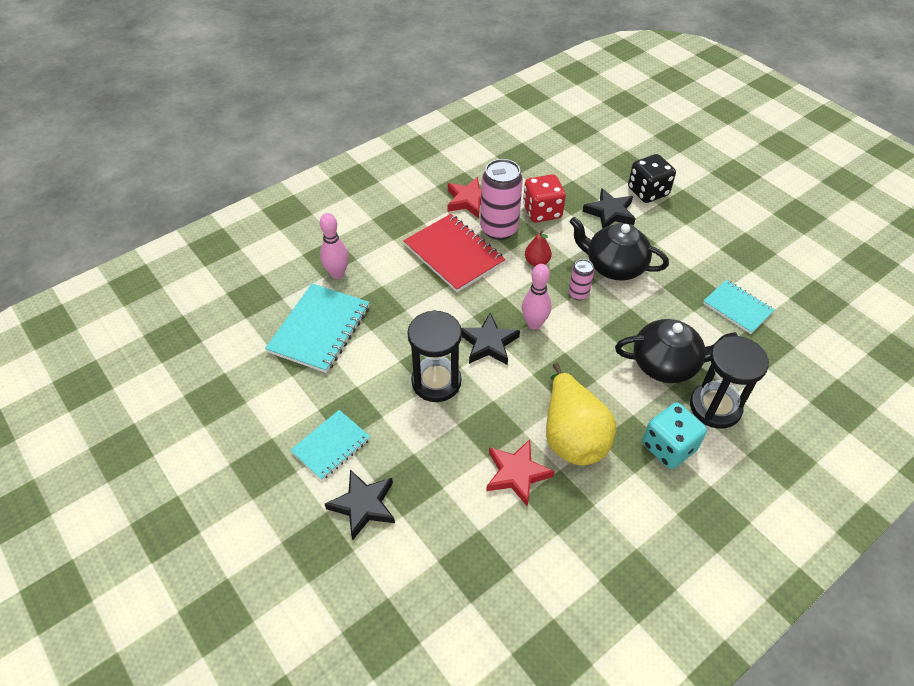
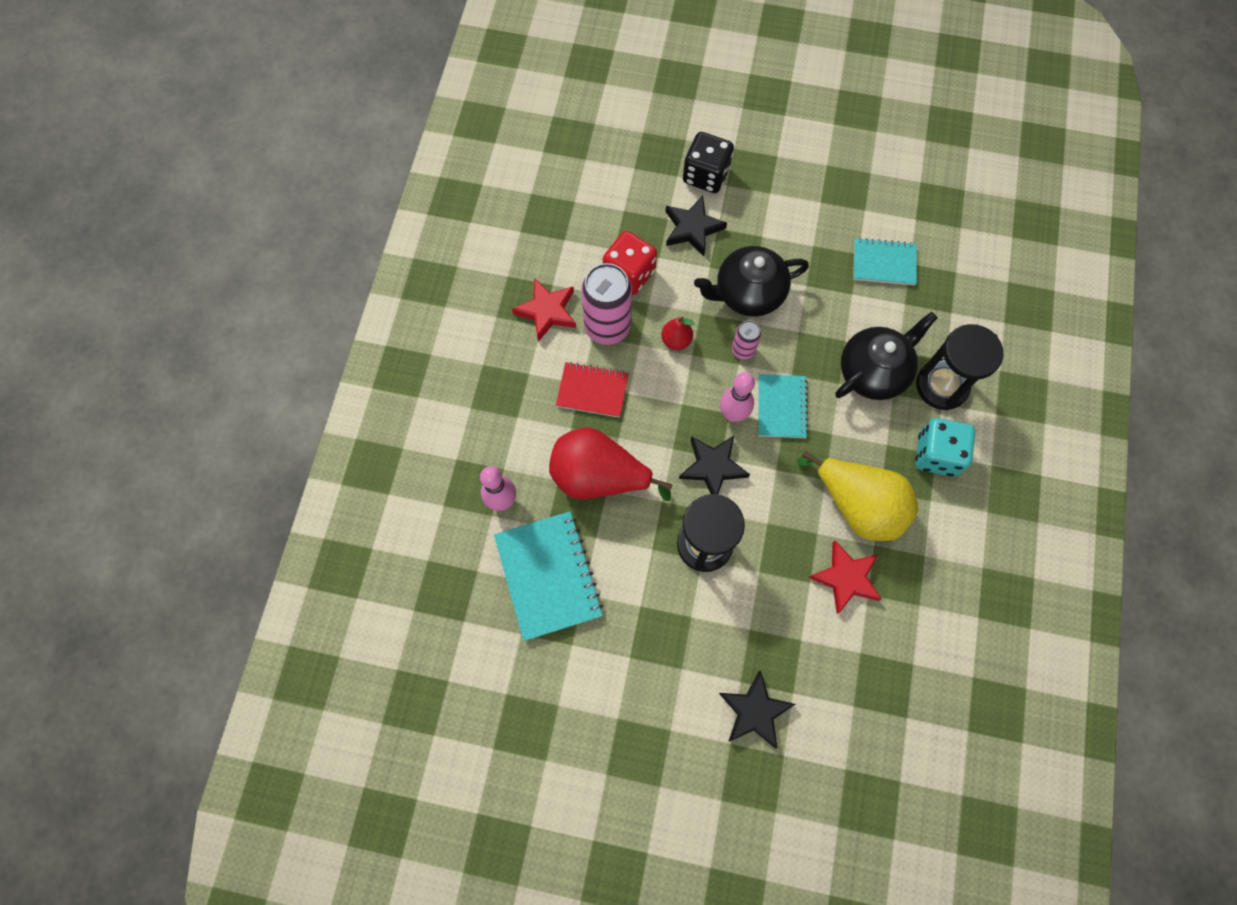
camera: 40 degrees left, 20 degrees up
(331, 446) = (676, 682): turquoise notebook -> turquoise notebook (781, 407)
(408, 300) = (599, 477): none -> red pear
(454, 254) = (592, 391): red notebook -> red notebook, size x0.63

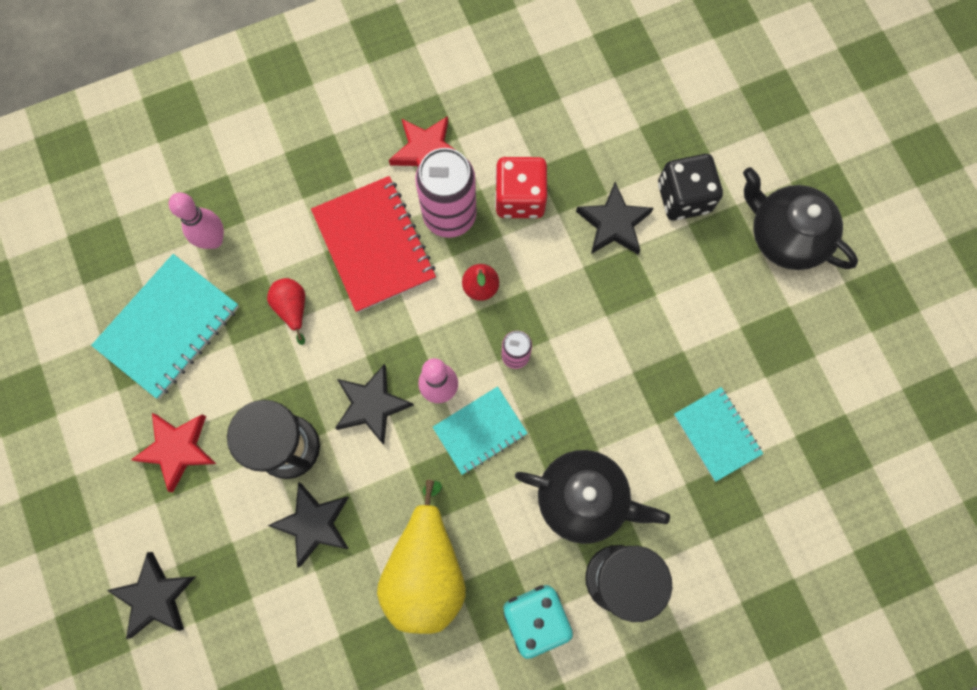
camera: 55 degrees right, 5 degrees up
(592, 391) = (374, 245): red notebook -> red notebook, size x1.60
(599, 477) = (292, 308): red pear -> red pear, size x0.47
(748, 293) = (581, 321): black teapot -> black teapot (785, 236)
(774, 562) = (313, 524): none -> black star
(846, 578) = (342, 604): red star -> red star (177, 449)

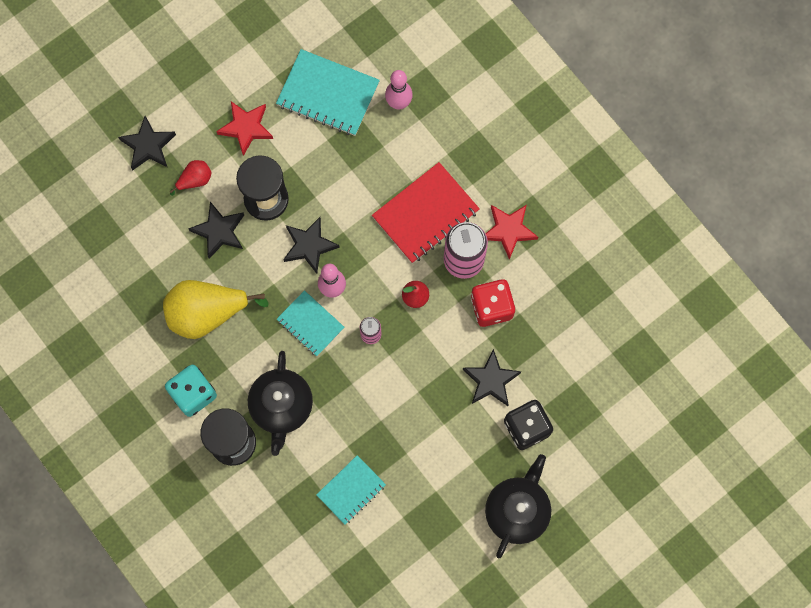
camera: 75 degrees right, 0 degrees up
(292, 308) = (364, 172): red pear -> red pear (195, 180)

